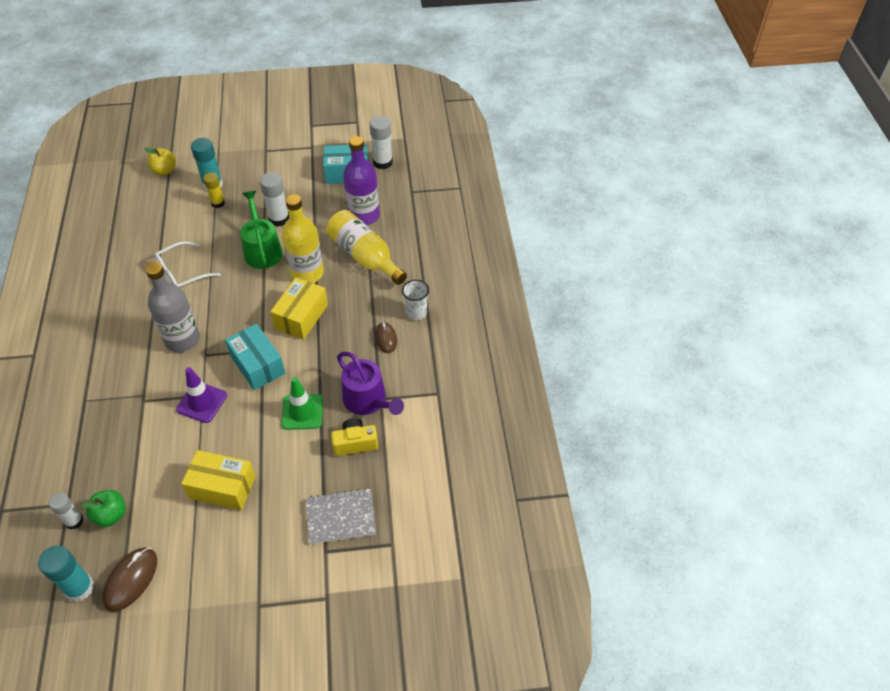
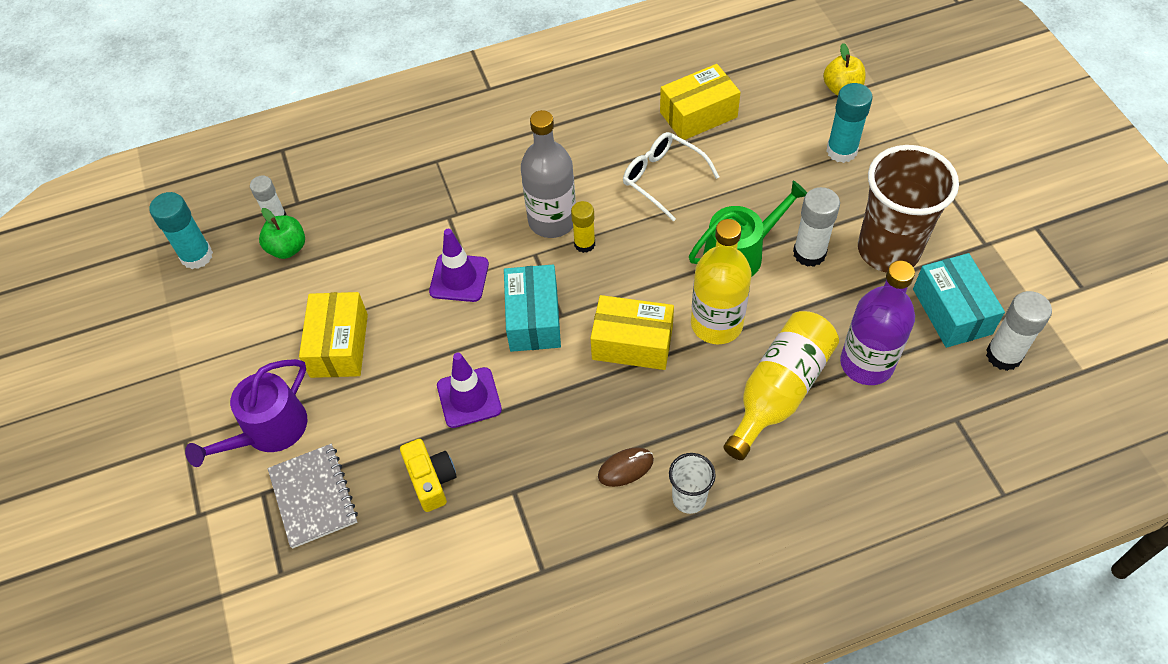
camera: 80 degrees right, 5 degrees up
(131, 580) = (209, 299): brown mouse -> none
(140, 243) = (698, 115): none -> yellow box
(218, 203) = (807, 170): yellow glue stick -> yellow glue stick (584, 244)
(257, 365) = (534, 319): turquoise box -> turquoise box turned 45 degrees counterclockwise
(295, 185) = (888, 250): none -> brown cup
(302, 412) = (469, 397): green traffic cone -> purple traffic cone
(368, 400) = (506, 476): purple watering can -> purple watering can (269, 430)

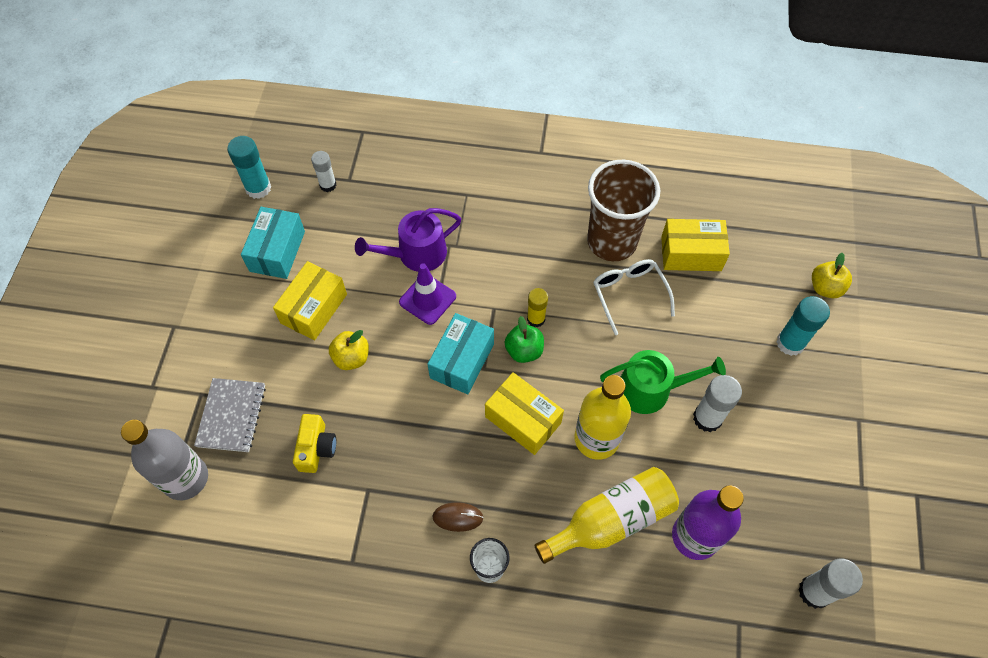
camera: 25 degrees right, 5 degrees up
(269, 430) = (231, 349): purple watering can -> purple watering can (416, 254)
(287, 248) = (322, 213): green apple -> green apple (524, 350)
(413, 373) = (351, 358): none -> yellow apple
(469, 397) = (379, 398): purple traffic cone -> none
(552, 220) = (523, 287): grey bottle -> grey bottle (185, 478)
(888, 250) = (775, 449): brown cup -> brown cup (612, 241)
(952, 311) = (795, 530): turquoise box -> turquoise box (277, 251)

